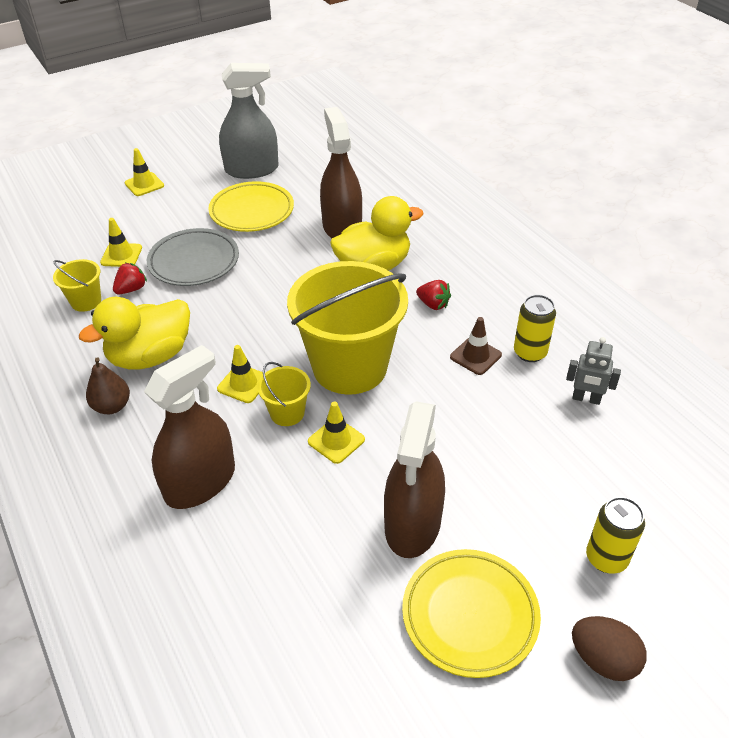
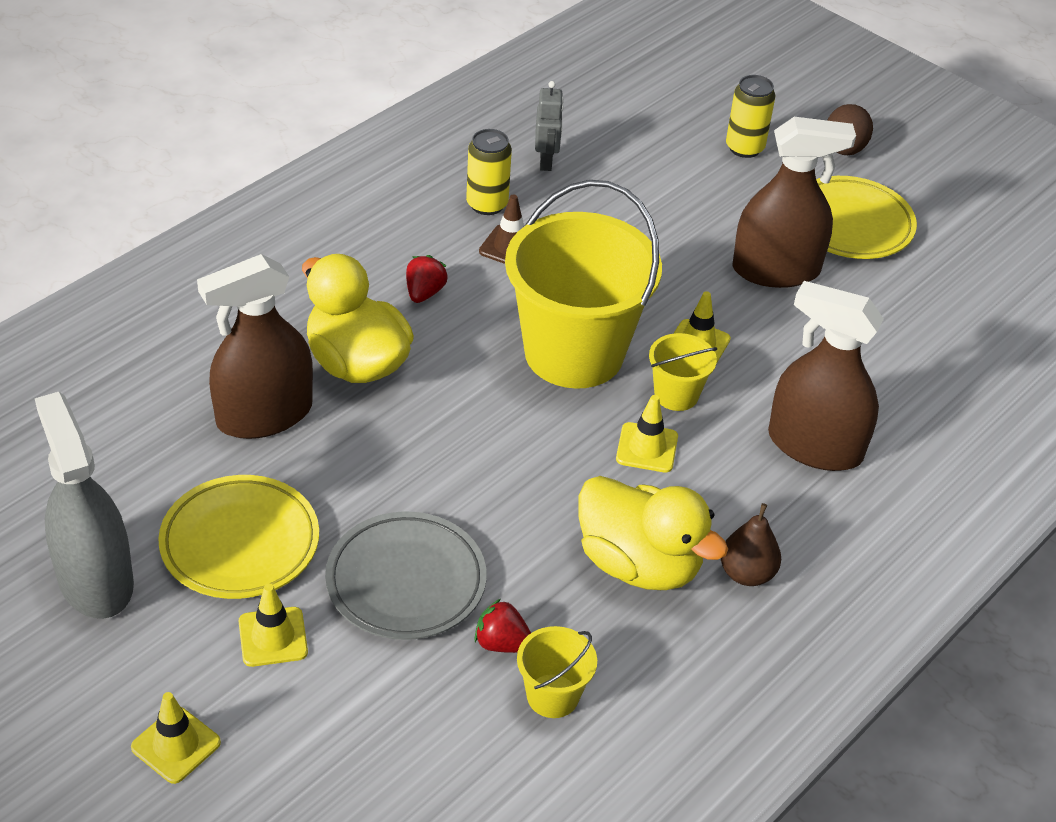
camera: 110 degrees left, 0 degrees up
(121, 255) = (417, 693): yellow traffic cone -> yellow traffic cone (273, 637)

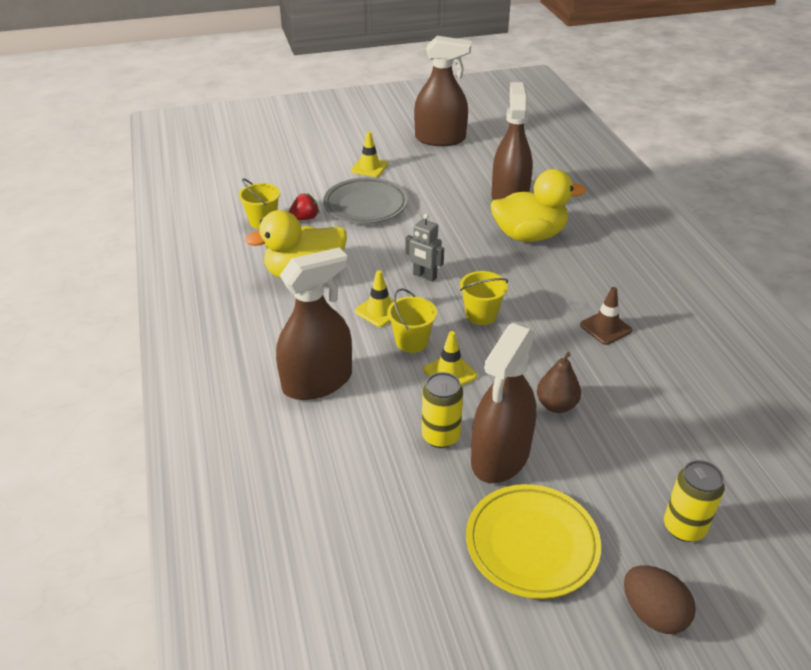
camera: 125 degrees right, 5 degrees down
(95, 580) = (440, 139): grey spray bottle -> brown spray bottle
(176, 745) = (340, 137): yellow traffic cone -> none
(240, 543) = (430, 173): yellow plate -> none
(424, 293) = (577, 277): red strawberry -> none
(487, 204) = (661, 335): yellow can -> yellow can (440, 436)
(546, 161) = (707, 385): grey robot -> grey robot (424, 276)
(574, 353) = (481, 315): yellow bucket -> yellow bucket, size x0.44
(746, 574) = (260, 307): brown pear -> brown pear (556, 405)

